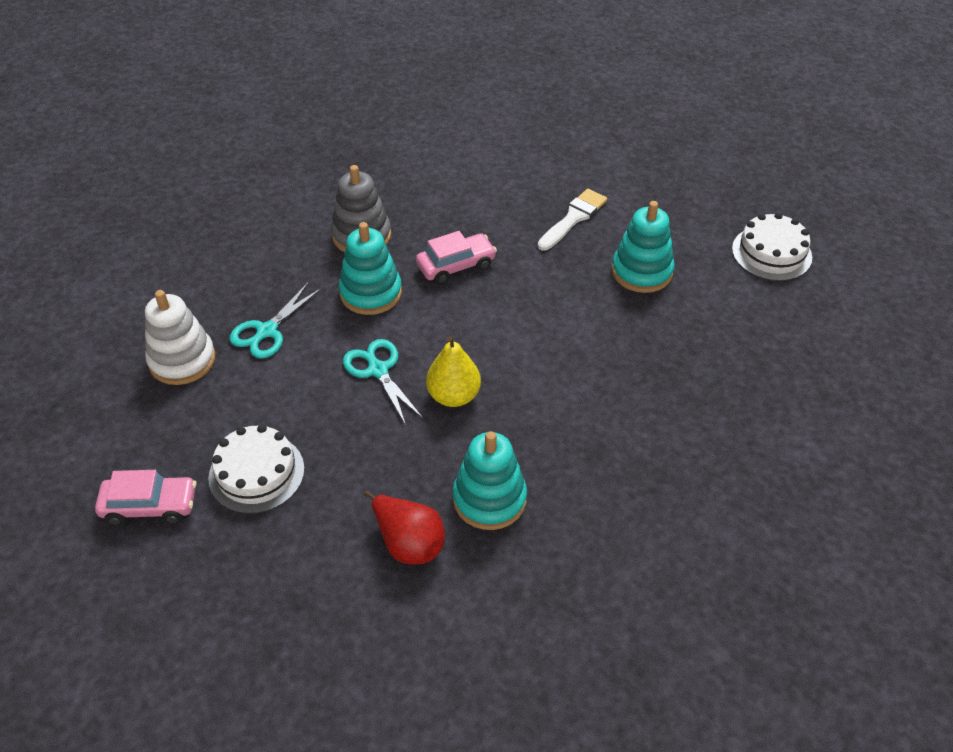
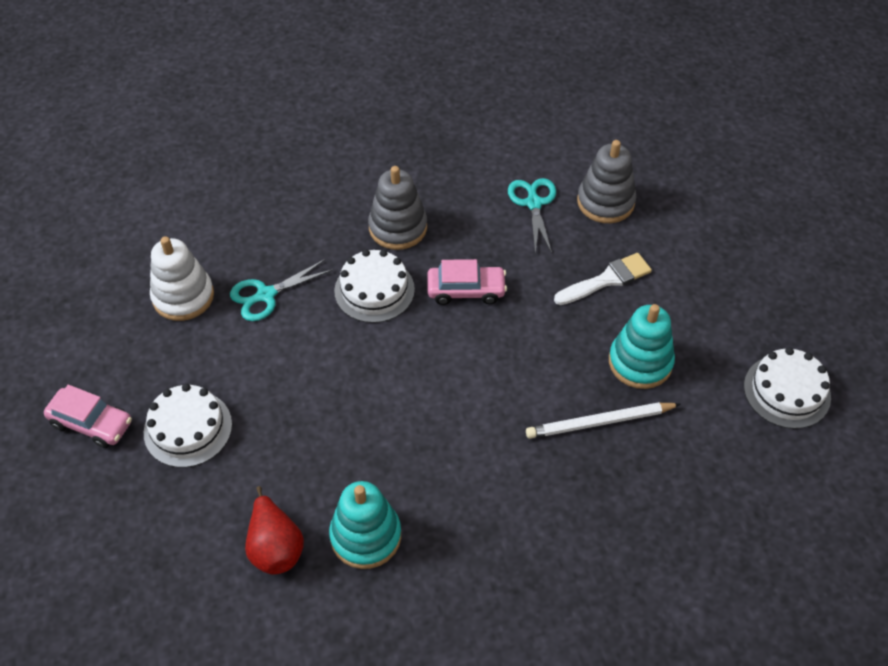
camera: 25 degrees right, 5 degrees up
(371, 293) = (374, 290): turquoise stacking toy -> white cake
(378, 370) = (339, 370): turquoise scissors -> turquoise scissors (533, 203)
(453, 396) = (390, 422): yellow pear -> none
(535, 160) = (605, 202): none -> grey stacking toy
(638, 329) = (600, 422): none -> white pencil

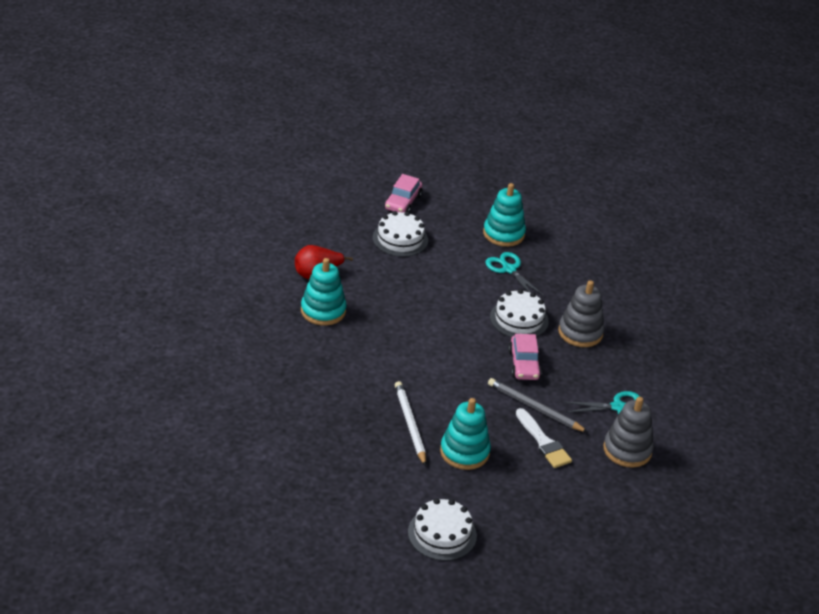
camera: 85 degrees right, 15 degrees down
(183, 296) = (503, 234): white stacking toy -> turquoise stacking toy
(546, 284) = (535, 408): none -> grey pencil

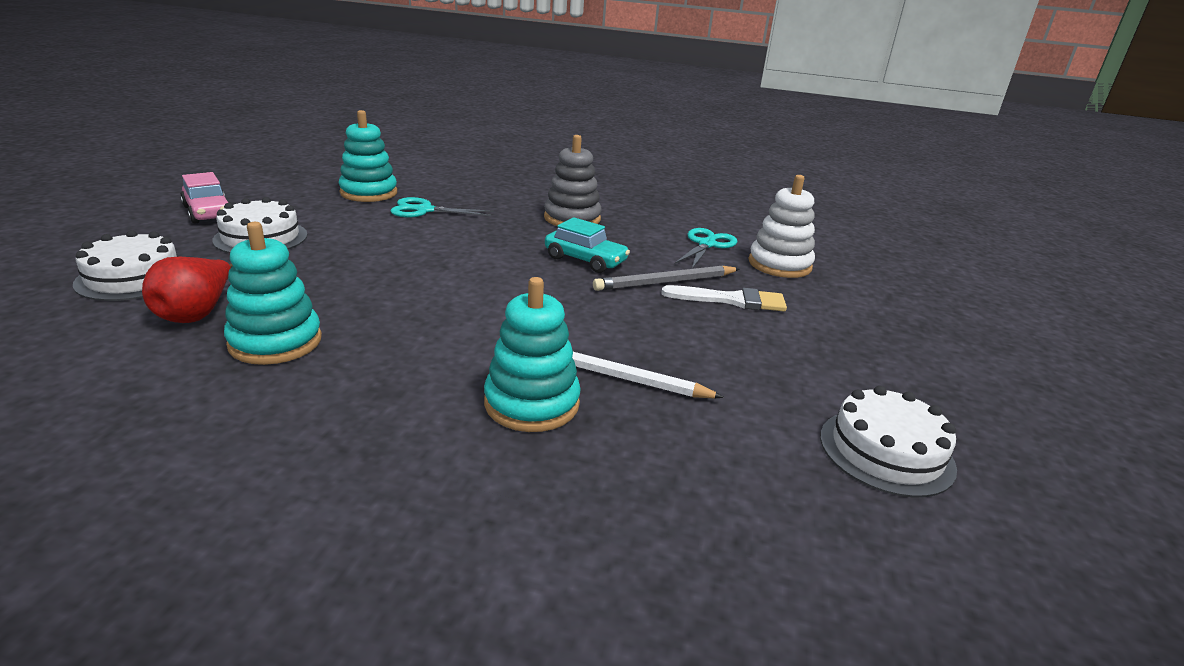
camera: 55 degrees left, 10 degrees down
(464, 452) = (709, 357): turquoise stacking toy -> turquoise stacking toy (532, 403)
(519, 319) = (508, 235): white cake -> white cake (133, 277)
(524, 364) = (585, 260): pink car -> turquoise car
(627, 450) = (779, 265): grey stacking toy -> white stacking toy

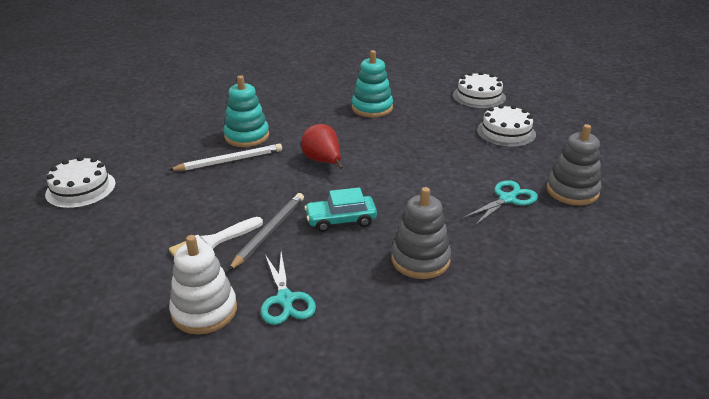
camera: 140 degrees right, 5 degrees up
(197, 314) = (420, 101): red pear -> red pear (323, 161)
(209, 212) = (568, 128): pink car -> none
(369, 193) = (572, 191): turquoise stacking toy -> grey stacking toy

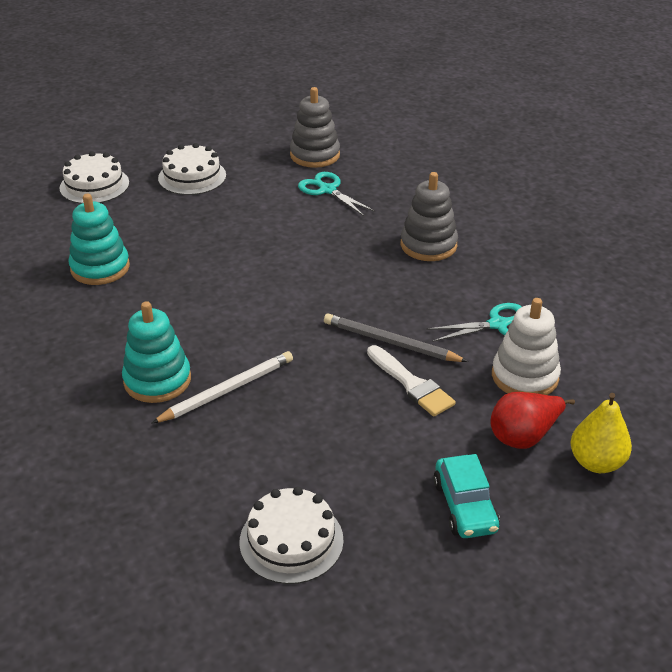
camera: 90 degrees left, 5 degrees up
(75, 347) = (596, 462): none -> yellow pear
(229, 161) = (227, 390): white pencil -> white pencil turned 75 degrees clockwise
(323, 161) = (239, 307): red pear -> red pear (524, 436)
(341, 220) = (366, 292): turquoise car -> turquoise car (465, 506)

